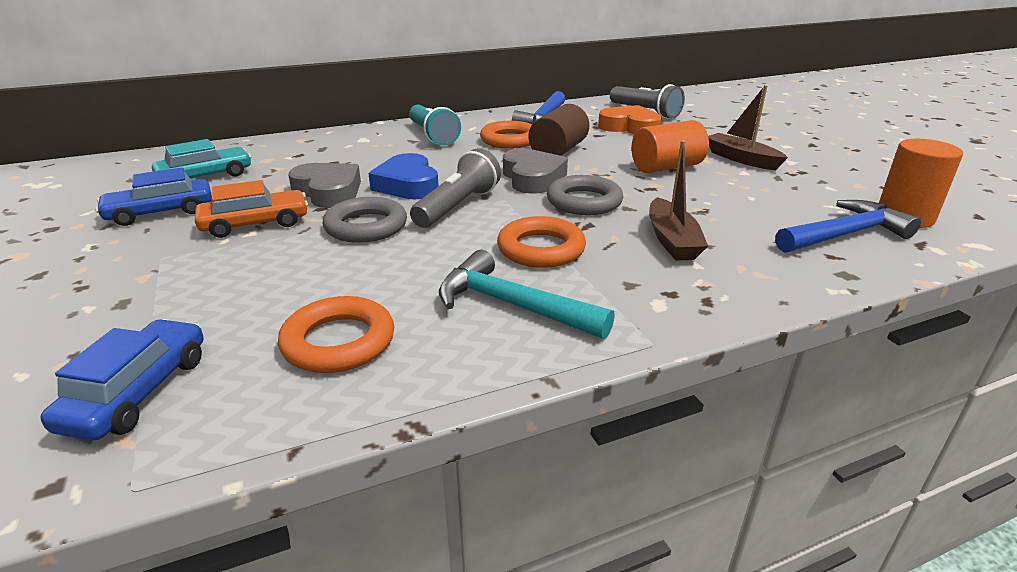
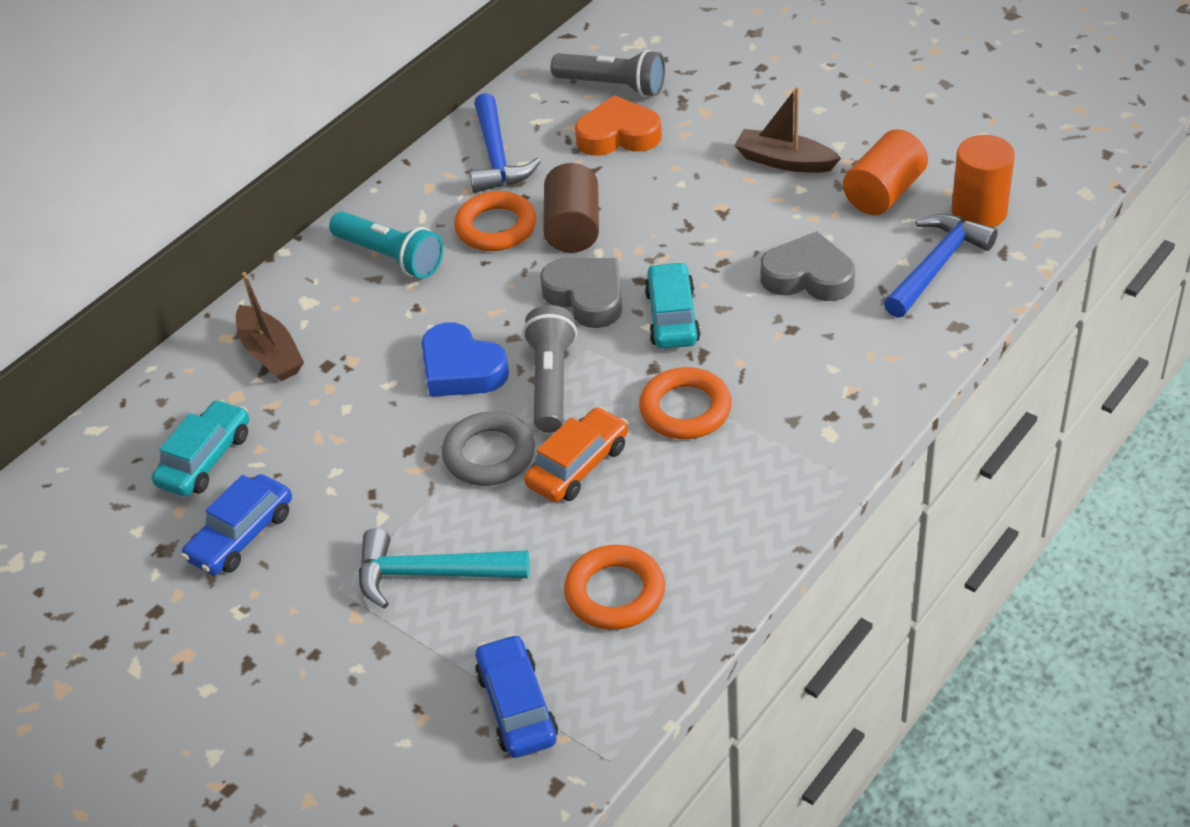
camera: 25 degrees left, 15 degrees up
(255, 224) = (370, 503): orange car -> orange car (578, 465)
(328, 192) = (386, 420): grey heart -> grey heart (808, 276)
(512, 305) = (716, 490): turquoise hammer -> turquoise hammer (431, 574)
(584, 201) = (672, 316): grey ring -> turquoise car
(666, 167) = (715, 213): orange cylinder -> orange cylinder (884, 193)
(672, 240) = (793, 343): brown boat -> brown boat (271, 354)

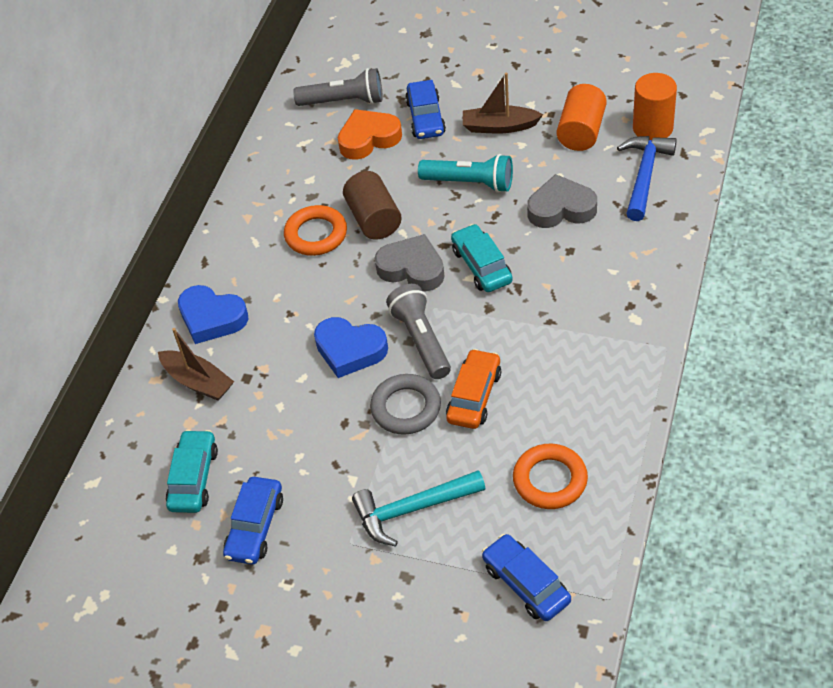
camera: 20 degrees left, 5 degrees up
(325, 288) = (212, 318): none -> blue heart
(390, 257) = (248, 280): turquoise flashlight -> turquoise flashlight (469, 183)
(496, 156) = (286, 179): blue hammer -> none
(685, 409) = (527, 331): orange ring -> none
(700, 128) = (425, 118): none -> blue car

